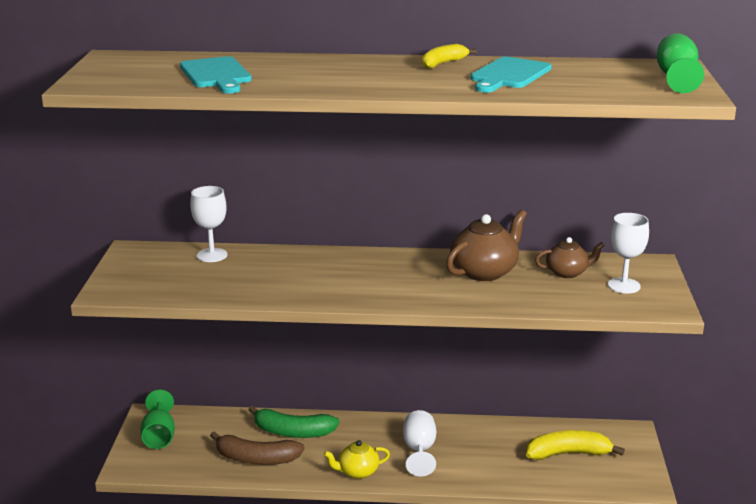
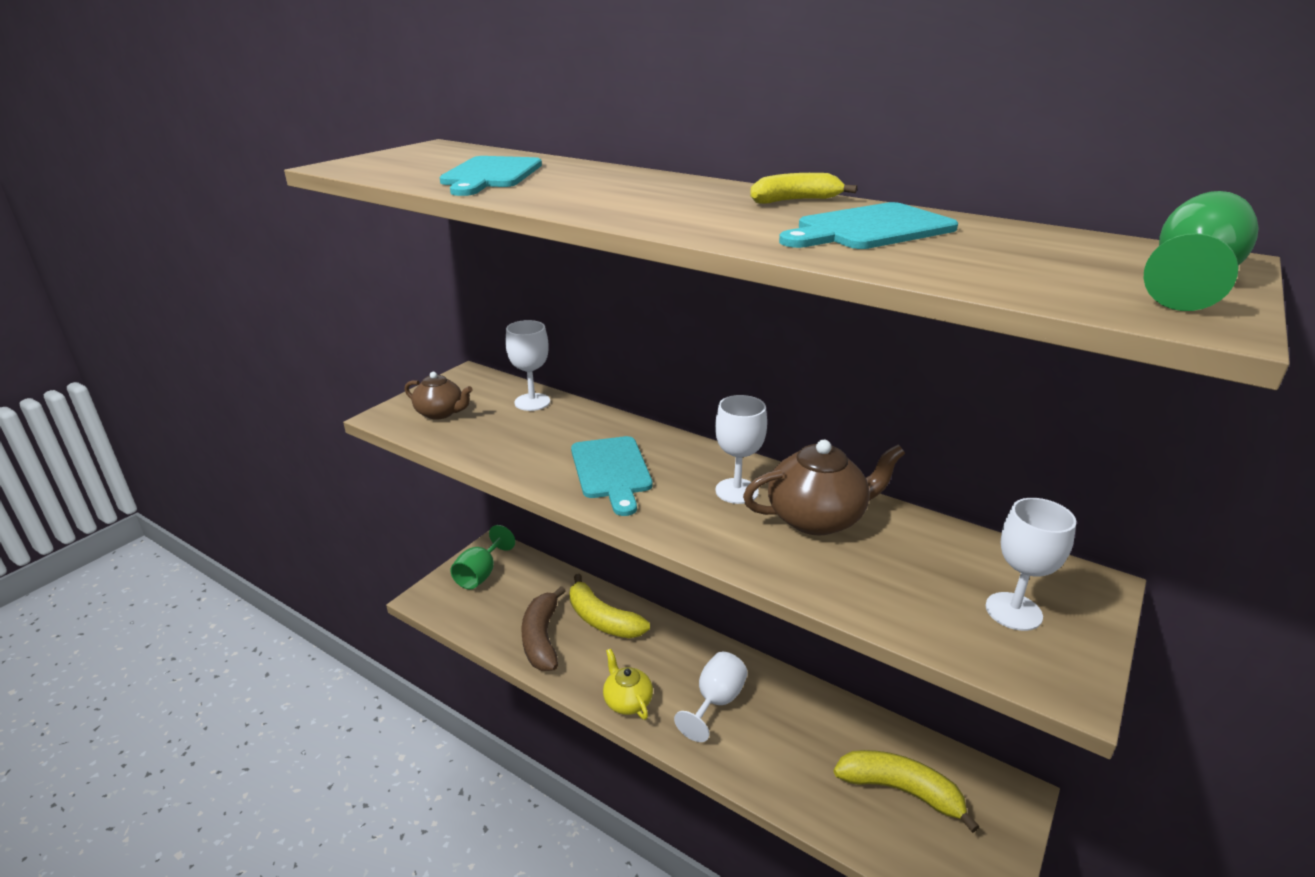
camera: 30 degrees right, 5 degrees up
(256, 459) = (542, 638): brown banana -> brown banana turned 45 degrees clockwise
(292, 432) = (602, 619): green banana -> yellow banana
(327, 281) = (611, 471): none -> turquoise cutting board
(357, 472) = (627, 701): yellow teapot -> yellow teapot turned 45 degrees clockwise
(422, 271) = (736, 491): none -> white goblet
(567, 273) = (938, 558): brown teapot -> brown teapot (440, 413)

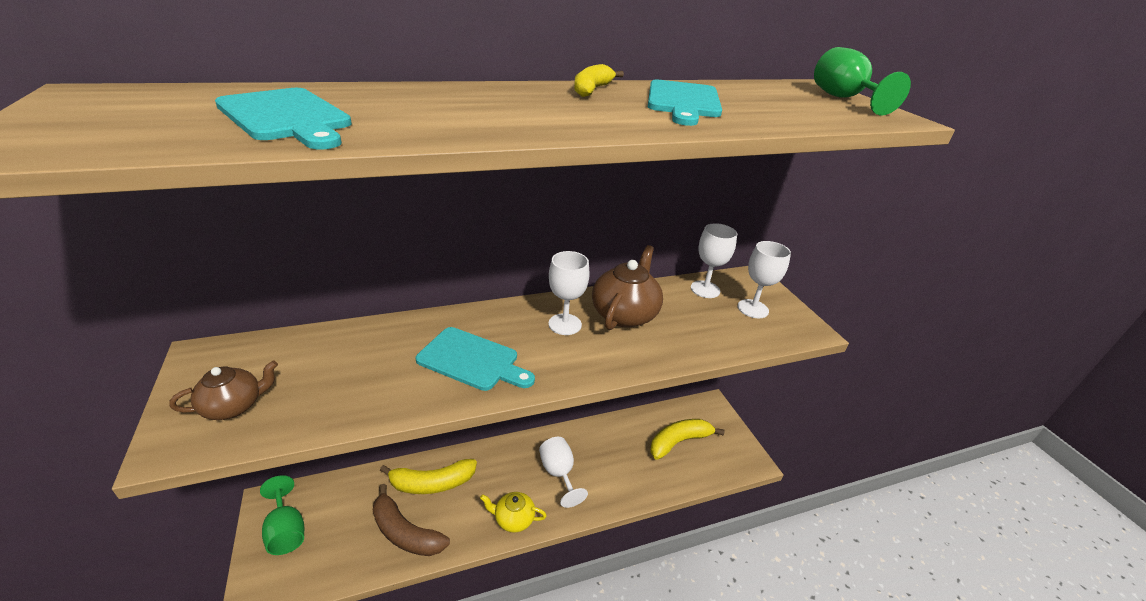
camera: 55 degrees left, 5 degrees up
(532, 402) = (315, 345): white goblet -> white goblet (705, 289)

